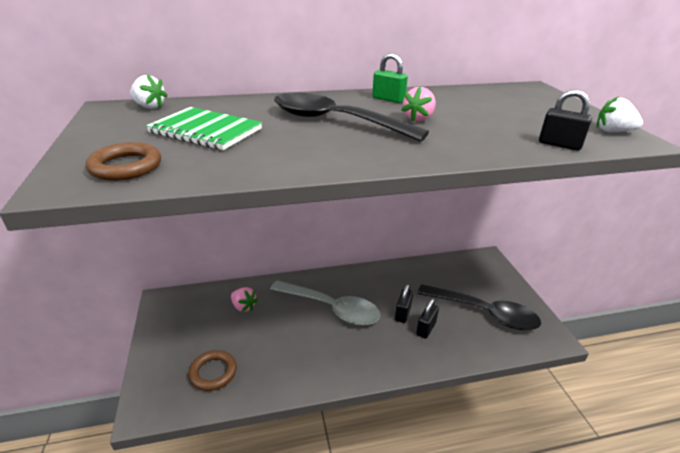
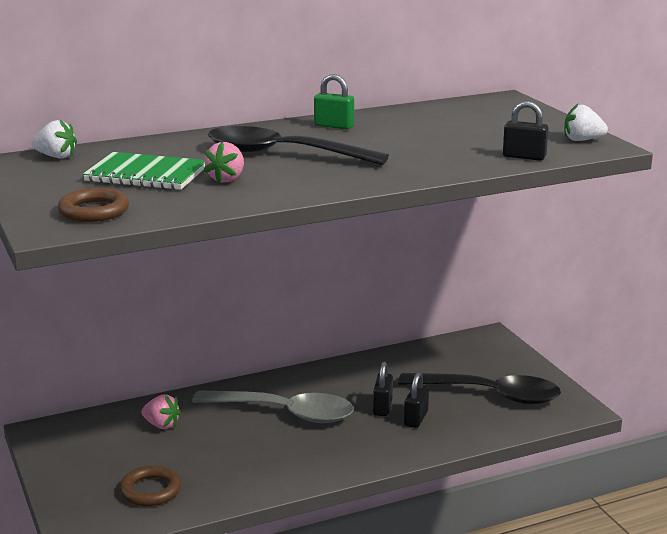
camera: 10 degrees left, 10 degrees down
(418, 118) = (374, 144): pink strawberry -> pink strawberry (227, 179)

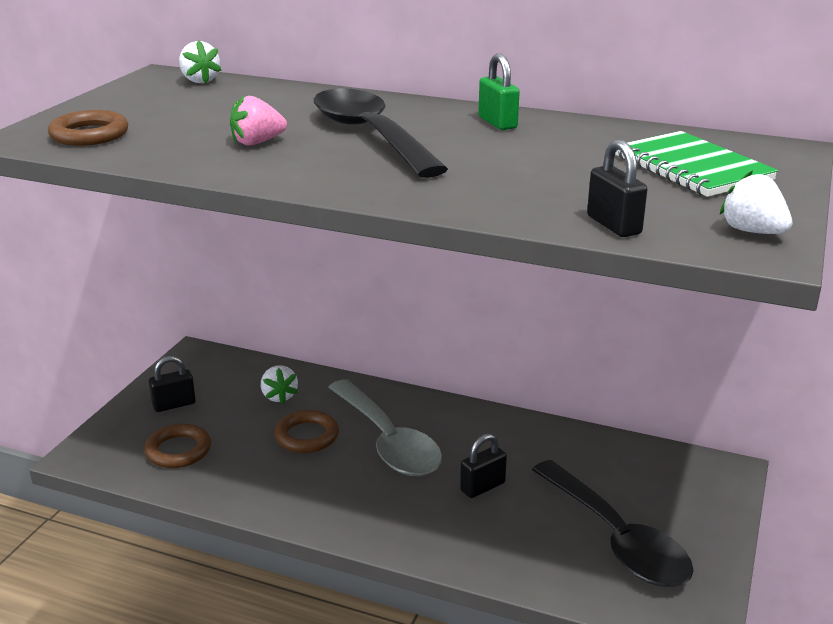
camera: 45 degrees right, 5 degrees up
(146, 175) = (212, 117): green notebook -> green notebook (692, 168)
(161, 425) = (279, 396): pink strawberry -> white strawberry
(226, 437) = (307, 436): none -> brown ring
(416, 418) = (495, 518): black padlock -> black padlock (174, 404)

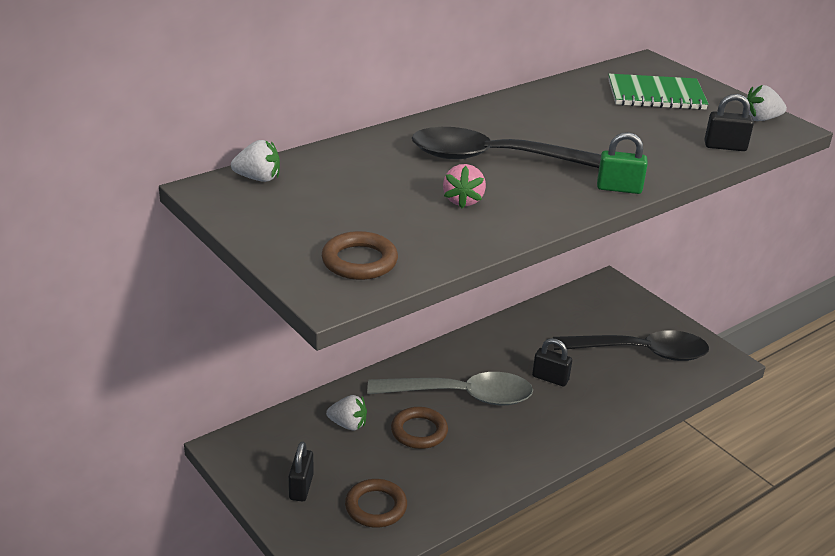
camera: 60 degrees left, 5 degrees up
(482, 487) = (550, 378): black padlock -> black padlock turned 60 degrees counterclockwise
(497, 123) = (514, 113): green padlock -> green padlock (619, 188)

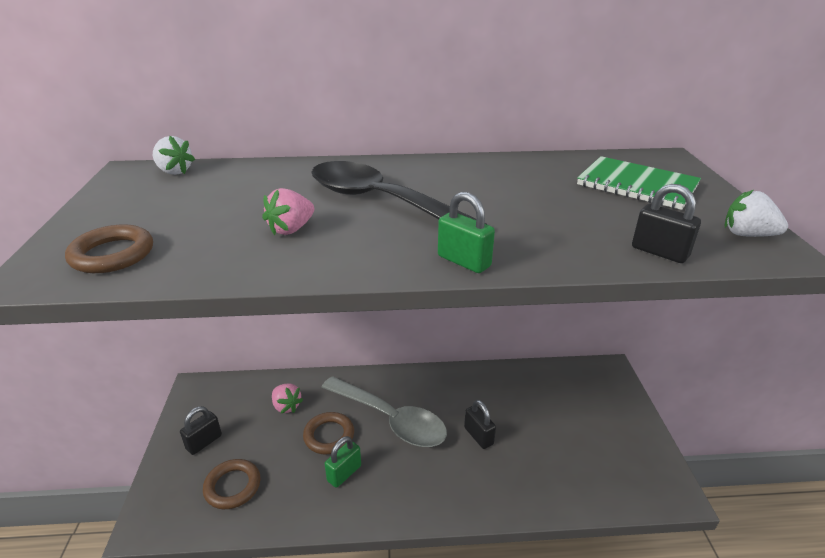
camera: 35 degrees right, 0 degrees up
(348, 424) = (286, 406): white strawberry -> pink strawberry
(466, 453) = (344, 473): none -> green padlock
(641, 352) = (586, 447): black spoon -> none

